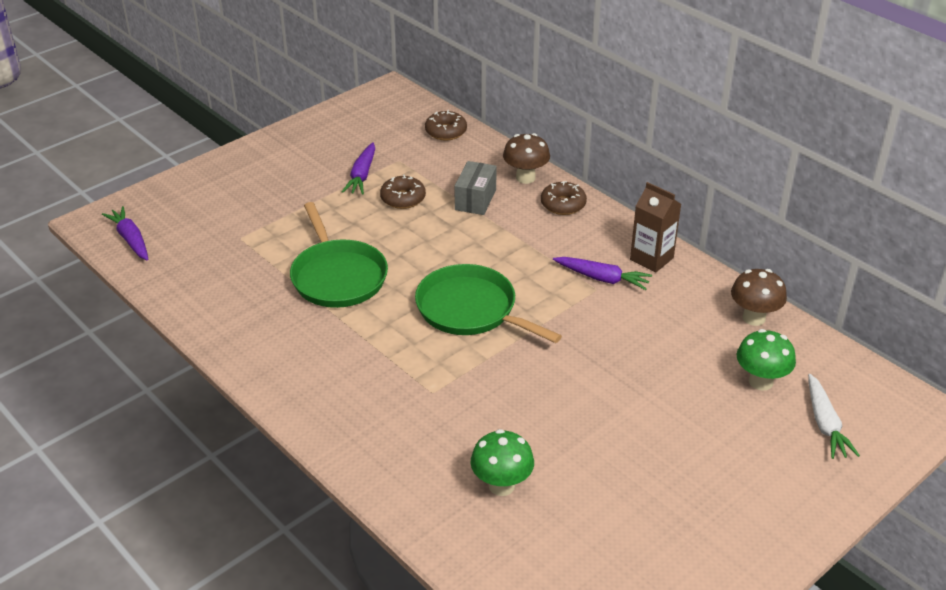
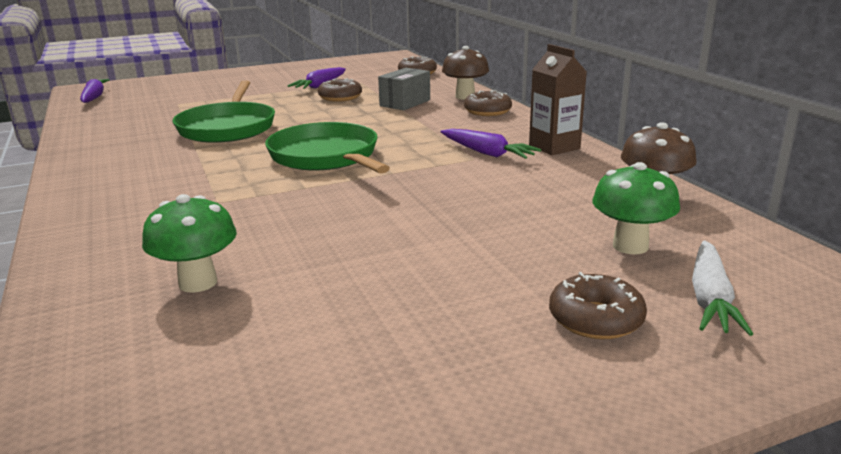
camera: 20 degrees right, 15 degrees down
(768, 458) = (595, 319): none -> brown donut

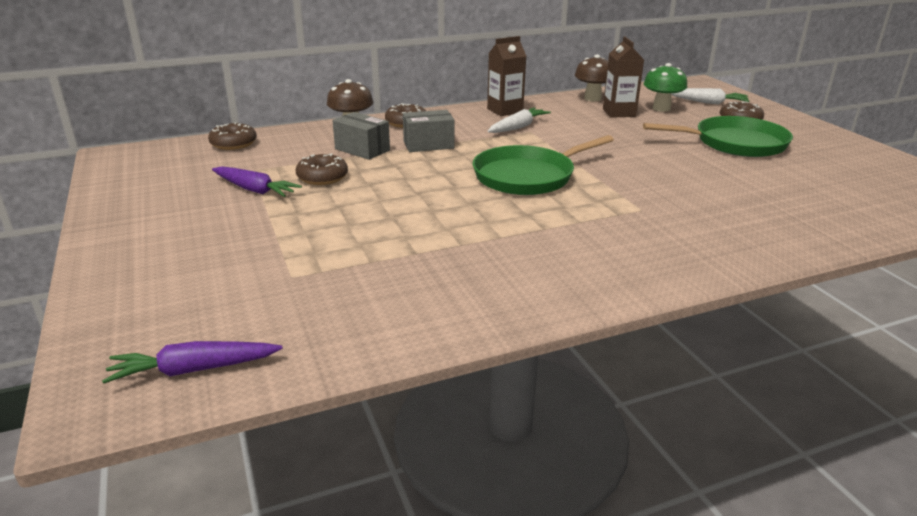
camera: 90 degrees left, 5 degrees up
(198, 283) = (772, 201): green mushroom -> none
(228, 127) = (427, 227): green pan -> green pan (735, 143)
(420, 121) = (428, 145): none -> grey box
(487, 153) = (518, 127): purple carrot -> white carrot
(582, 211) = (619, 113): none -> brown carton

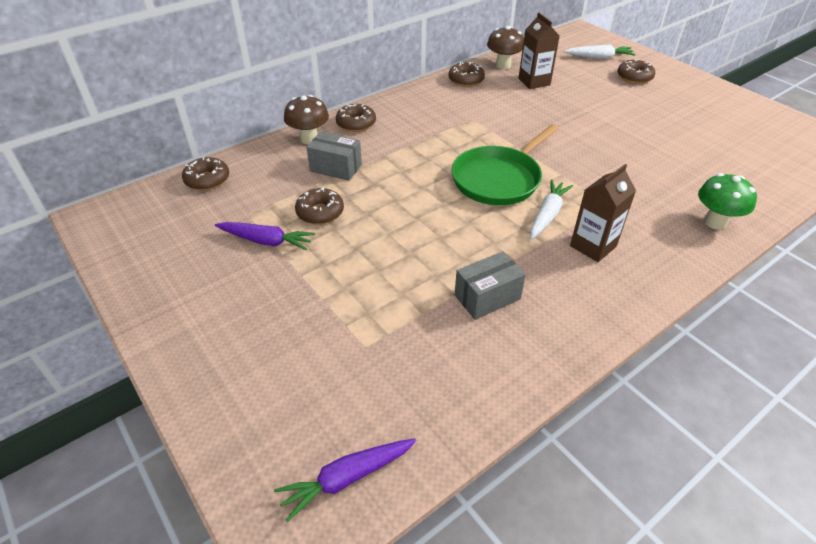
camera: 15 degrees left, 15 degrees up
(428, 145) = (392, 151): grey box -> grey box (487, 297)
(505, 110) = (435, 93): brown carton -> brown carton (593, 246)
(518, 127) = (458, 115): white carrot -> white carrot (547, 215)
(544, 105) = (466, 80): none -> brown donut
(661, 108) = (566, 71): green mushroom -> green mushroom (715, 222)
(735, 143) = (643, 108): green pan -> none

